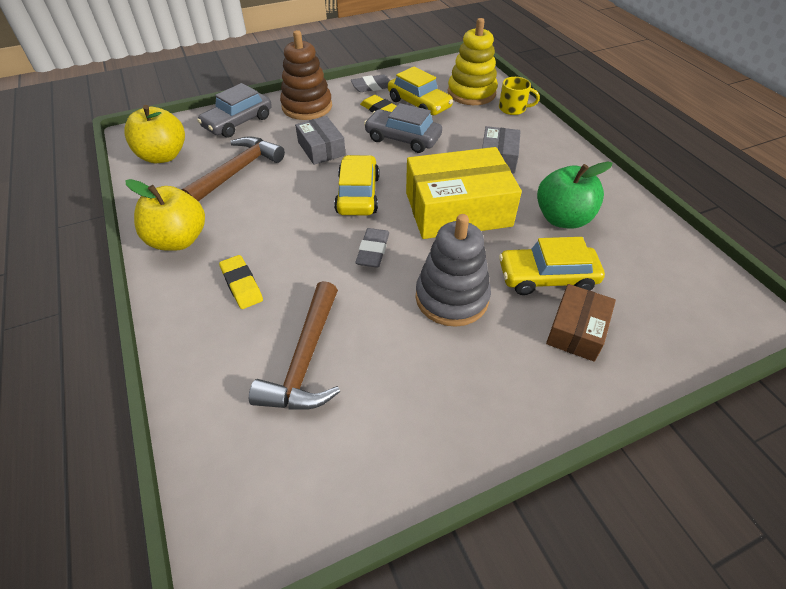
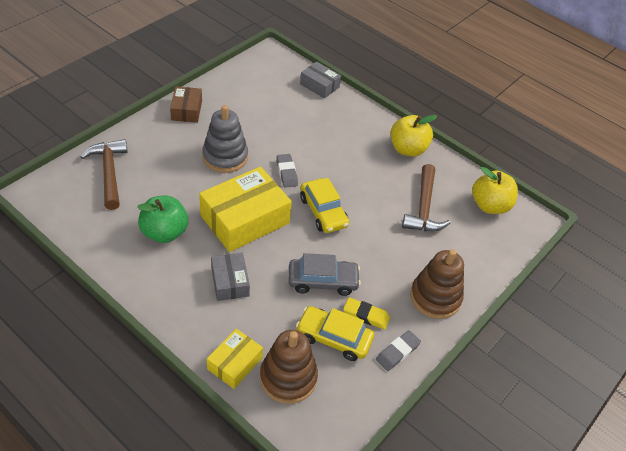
camera: 150 degrees right, 0 degrees up
(238, 122) = (474, 257): grey car -> none
(242, 285) = (347, 134): yellow eraser -> none
(305, 360) = (286, 110): brown hammer -> brown hammer (109, 172)
(321, 149) = (382, 248): grey box -> grey box (319, 85)
(471, 93) = (288, 378): yellow stacking toy -> brown stacking toy
(513, 108) = (235, 363): yellow mug -> yellow box
(547, 277) = (170, 183): yellow car -> none
(576, 330) = (148, 157): brown box -> brown box (186, 110)

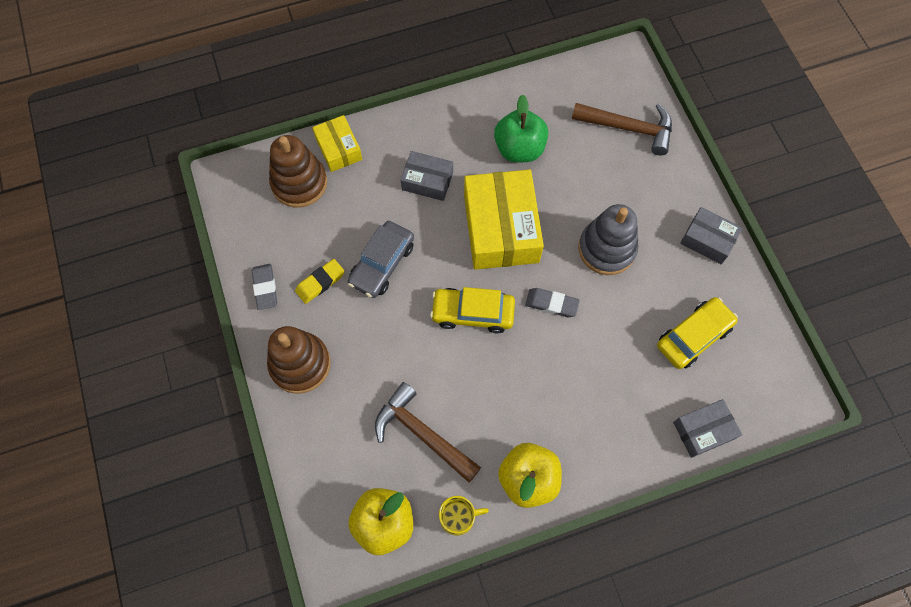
camera: 125 degrees right, 20 degrees up
(186, 110) = (707, 240): brown box -> grey box
(334, 338) = (314, 240): yellow car -> yellow car (693, 336)
(455, 172) = (458, 517): none -> yellow mug

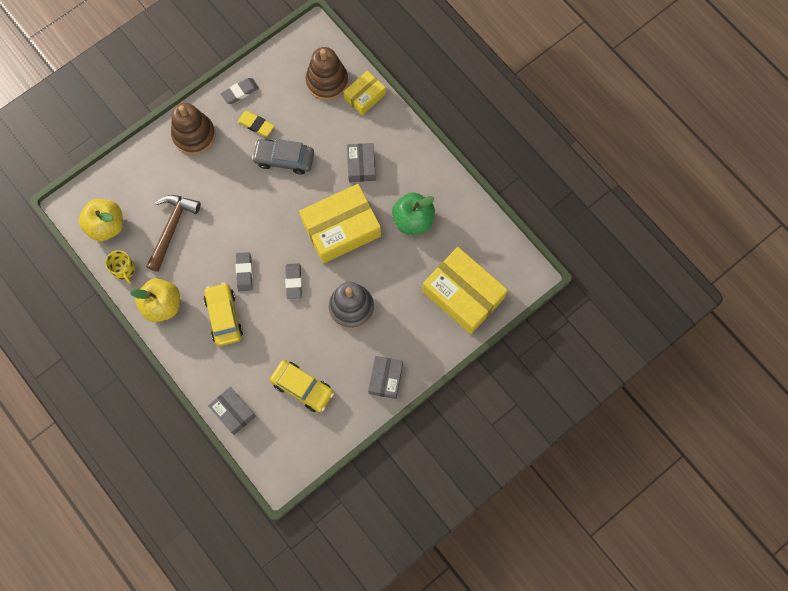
camera: 70 degrees right, 5 degrees up
(473, 313) = (268, 231): yellow car -> yellow car (224, 317)
(518, 359) = (244, 272): none -> grey eraser
(628, 128) = (463, 295): brown hammer -> yellow box

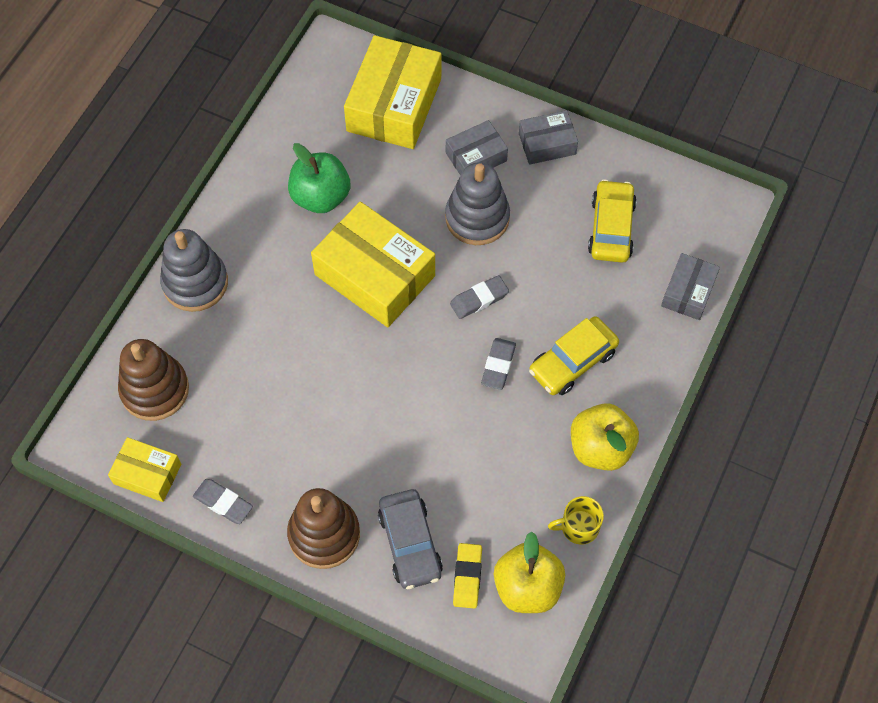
camera: 115 degrees left, 10 degrees down
(124, 269) = (578, 527): yellow mug -> yellow mug turned 135 degrees counterclockwise
(172, 228) = (484, 492): brown hammer -> none
(244, 272) = (498, 365): grey eraser -> grey eraser turned 45 degrees counterclockwise
(256, 125) = (268, 454): yellow eraser -> yellow eraser (467, 577)
(284, 159) = (305, 391): grey car -> grey car (410, 543)
(361, 165) = (269, 290): grey box -> grey box (476, 157)
(364, 96) = (159, 330): yellow box -> yellow box (147, 474)
(386, 126) = (195, 283): none -> grey stacking toy

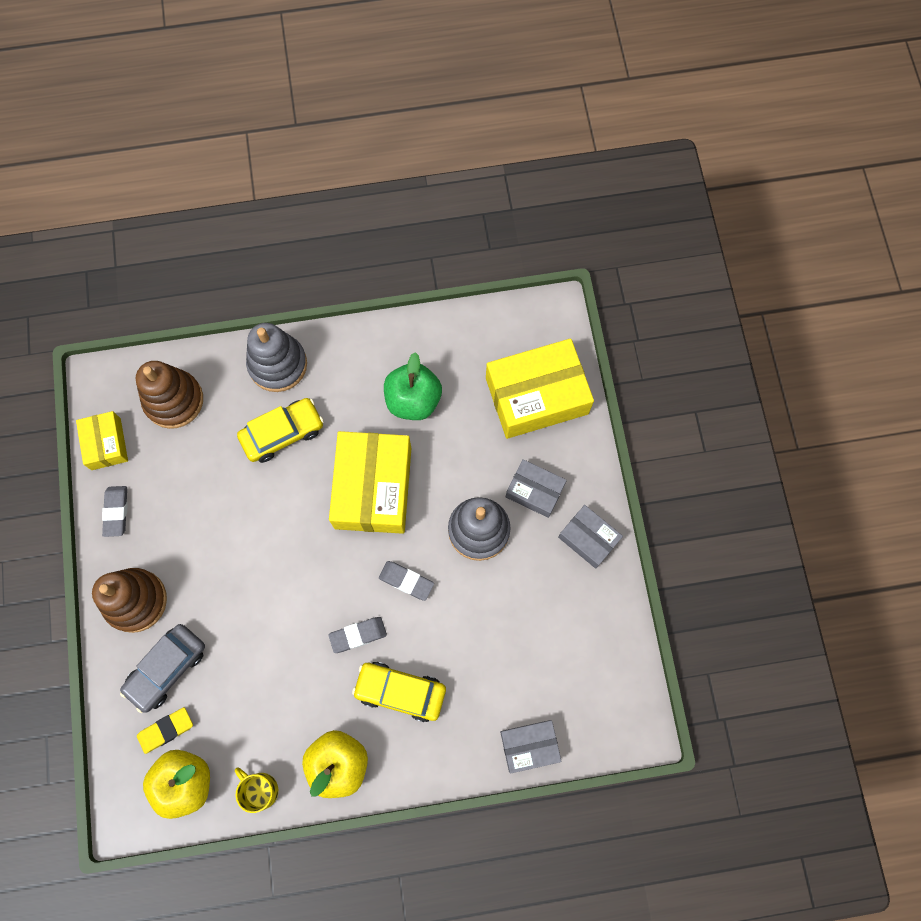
camera: 55 degrees right, 10 degrees up
(611, 228) = (545, 643): yellow car -> yellow car (282, 433)

